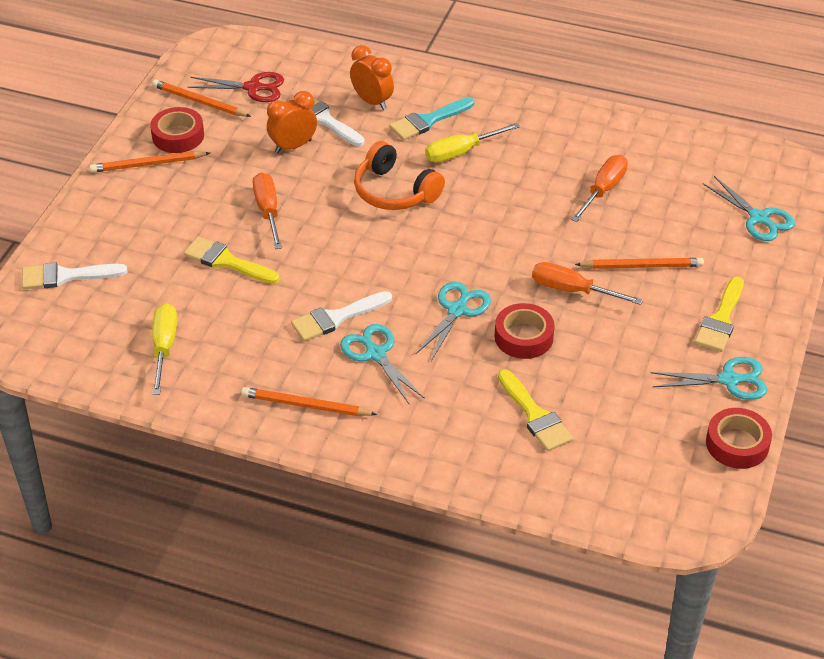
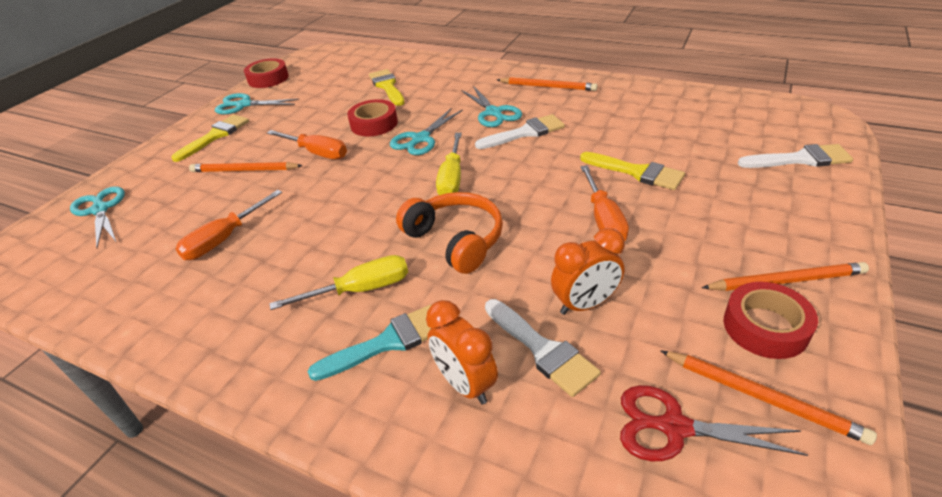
camera: 170 degrees left, 5 degrees down
(164, 347) = (671, 113): yellow screwdriver -> yellow screwdriver (452, 178)

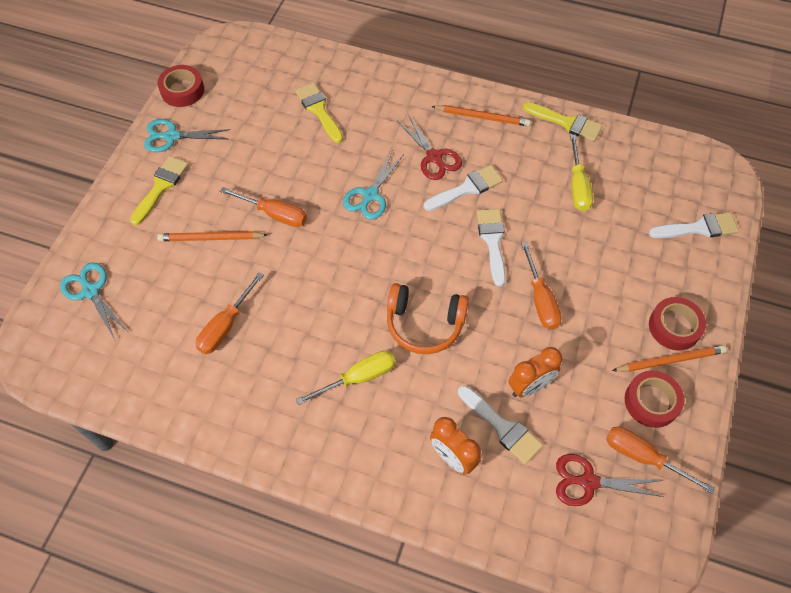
camera: 10 degrees left, 20 degrees up
(374, 124) = (319, 171): red tape -> red tape (674, 327)
(388, 342) = (391, 425): turquoise brush -> none
(452, 178) = (409, 250): yellow screwdriver -> yellow screwdriver (578, 186)
(455, 240) = (424, 324): orange headphones -> orange headphones turned 150 degrees clockwise
(493, 112) = (434, 157): turquoise scissors -> red scissors
(548, 171) = (492, 241): none -> white brush
(636, 172) = (566, 243): yellow brush -> yellow brush (566, 123)
(762, 397) = (643, 457): orange pencil -> orange screwdriver

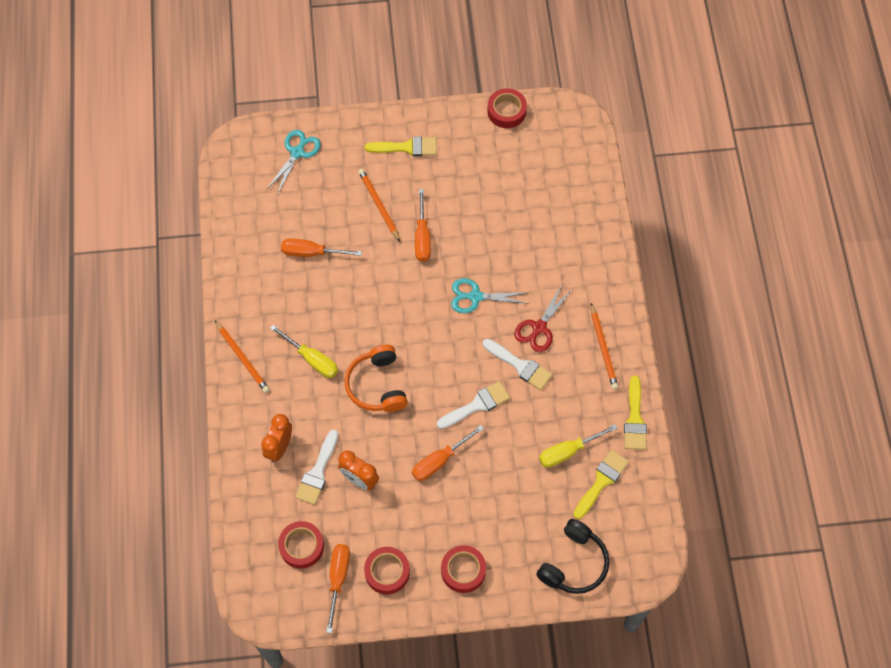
camera: 65 degrees right, 5 degrees up
(172, 136) = (457, 129): turquoise scissors -> none
(318, 110) = (541, 219): yellow brush -> yellow brush (601, 481)
(588, 482) = (301, 546): red scissors -> red tape
(670, 360) = (430, 575): orange pencil -> orange pencil (242, 358)
(698, 228) = (574, 563): white brush -> black headphones

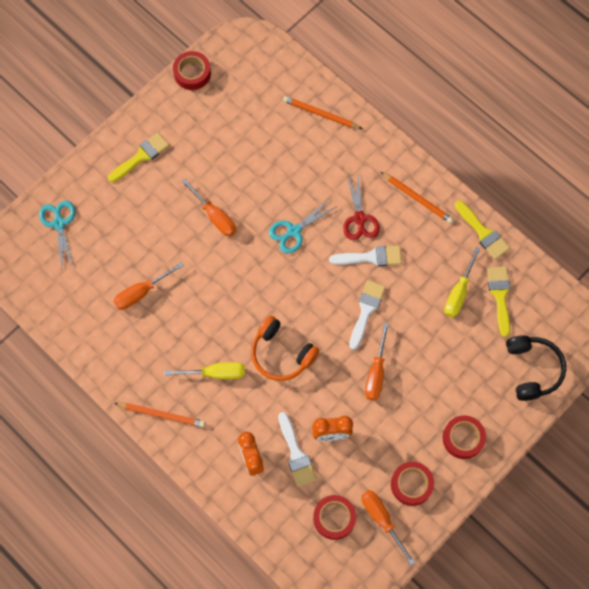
camera: 40 degrees left, 5 degrees up
(379, 205) = (160, 217): orange pencil -> orange pencil (320, 114)

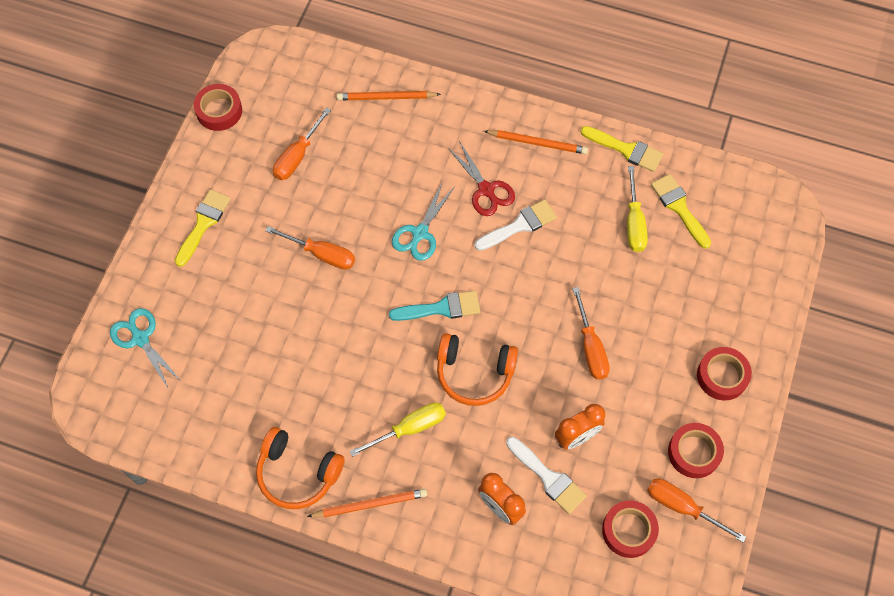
camera: 25 degrees left, 5 degrees down
(122, 369) = (297, 473): none -> orange headphones
(141, 292) = (277, 375): orange screwdriver -> orange screwdriver (297, 156)
(281, 295) = (441, 308): none -> turquoise brush
(366, 310) = (544, 284): white brush -> none
(532, 369) = (755, 270): black headphones -> none

